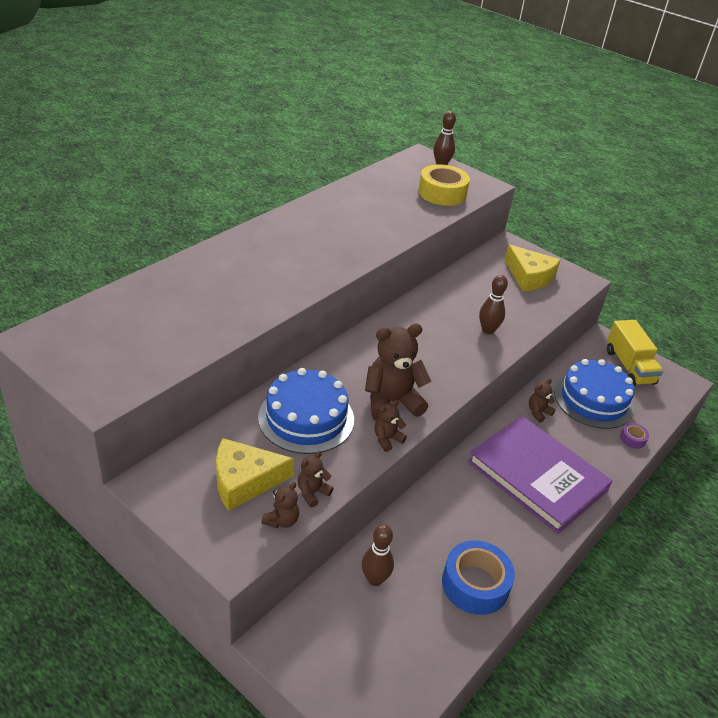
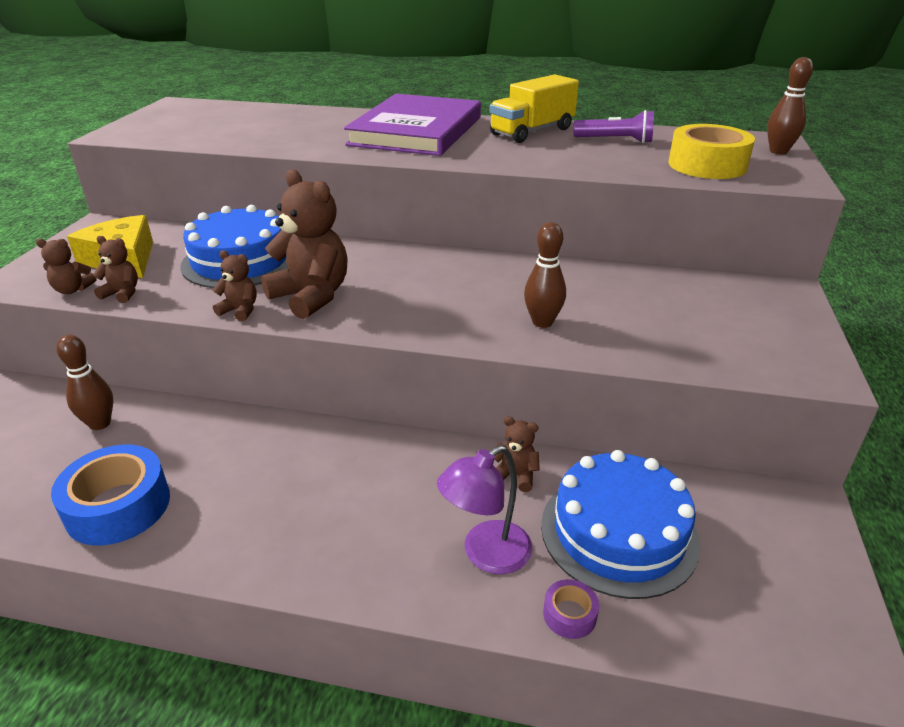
camera: 65 degrees right, 5 degrees down
(374, 196) = (615, 140): none -> purple flashlight
(529, 276) = (733, 323): yellow cheese -> none
(537, 476) = (369, 511): purple book -> purple book (416, 131)
(587, 448) = (486, 554): none -> purple lamp
(629, 367) = (775, 560): yellow truck -> yellow truck (532, 132)

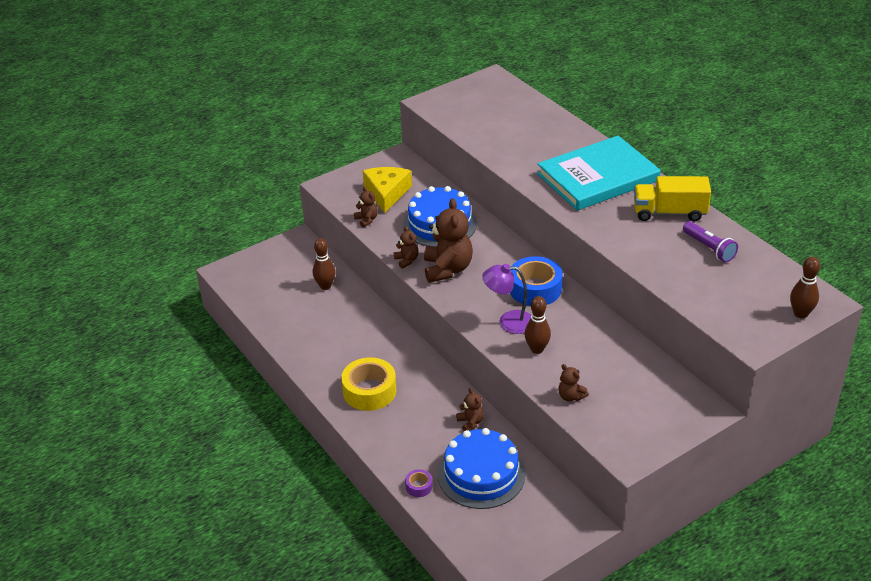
camera: 45 degrees right, 5 degrees up
(72, 290) = (348, 205): brown teddy bear -> brown teddy bear (571, 396)
(118, 506) = (302, 334): blue tape -> blue tape (535, 289)
(416, 131) = (598, 177): purple book -> turquoise book
(486, 554) = (416, 445): purple lamp -> purple lamp (508, 322)
(707, 165) = (724, 300): yellow tape -> yellow tape (369, 391)

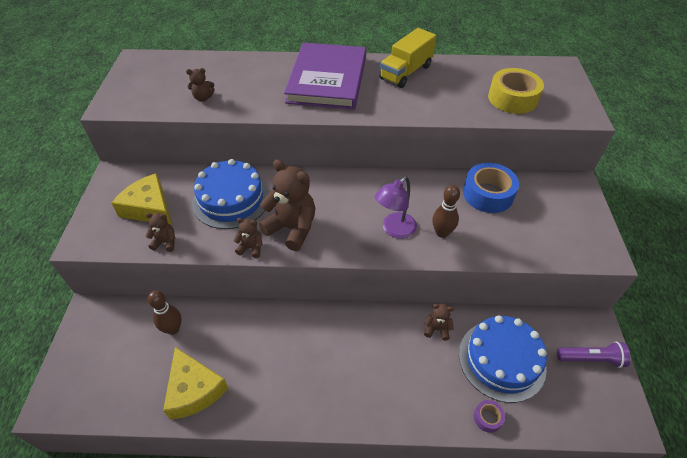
camera: 55 degrees left, 10 degrees up
(293, 325) = (194, 389): none -> yellow cheese
(369, 391) = (339, 381): yellow tape -> yellow tape (512, 98)
(535, 289) = (370, 192): blue tape -> blue tape (488, 194)
(571, 396) = (513, 246): brown teddy bear -> brown teddy bear (203, 98)
(598, 177) = (327, 79): turquoise book -> purple book
(709, 248) = (463, 78): purple flashlight -> purple flashlight (591, 359)
(800, 314) = (568, 81): brown bowling pin -> none

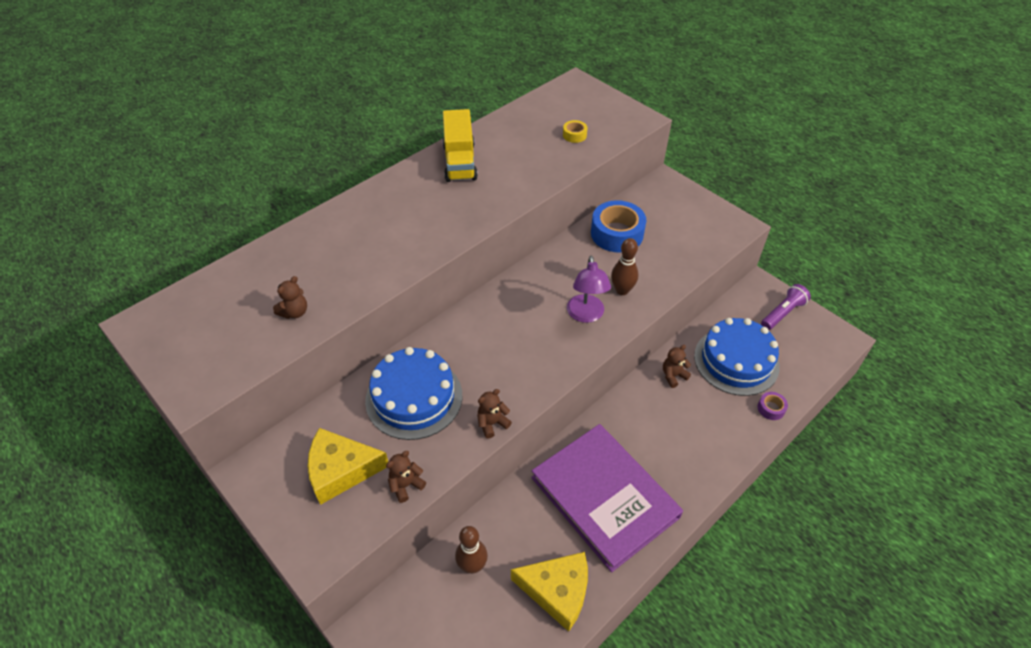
camera: 45 degrees left, 0 degrees up
(292, 228) = (504, 379): brown teddy bear -> none
(327, 79) = (397, 212): purple book -> purple book (604, 497)
(512, 98) = (574, 135): yellow tape -> yellow tape, size x0.46

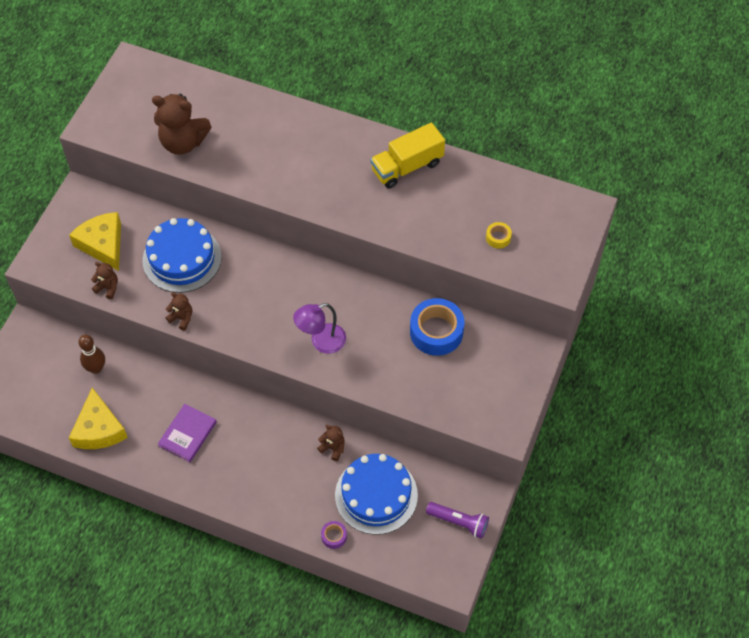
camera: 65 degrees right, 10 degrees up
(295, 312) = (183, 142): brown teddy bear -> brown teddy bear, size x2.05
(604, 497) = (187, 434): purple book -> purple book, size x0.49
(622, 290) = (365, 359): brown bowling pin -> none

